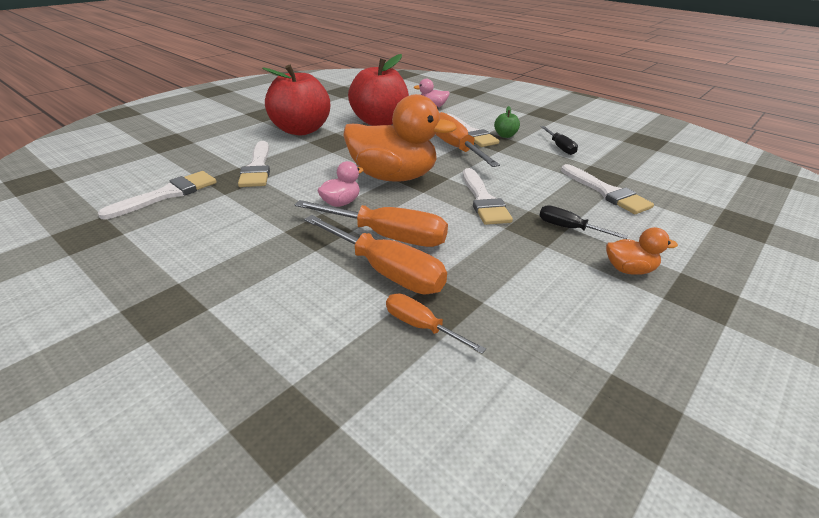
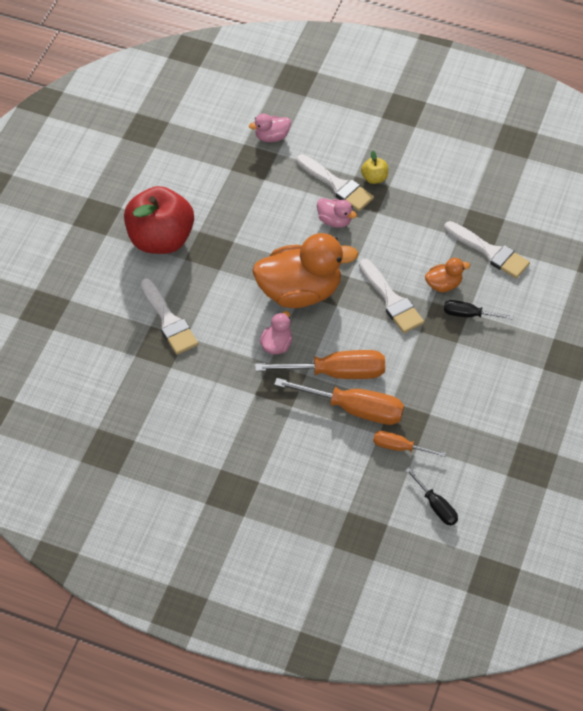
camera: 20 degrees left, 20 degrees up
(168, 194) = (124, 385): white brush -> none
(379, 122) = (232, 193): red apple -> none
(456, 148) = (334, 220): orange screwdriver -> pink duck
(505, 135) = (374, 178): green apple -> yellow apple
(559, 147) = (434, 184): black screwdriver -> black screwdriver (436, 506)
(629, 269) = (518, 348): orange duck -> orange duck (443, 284)

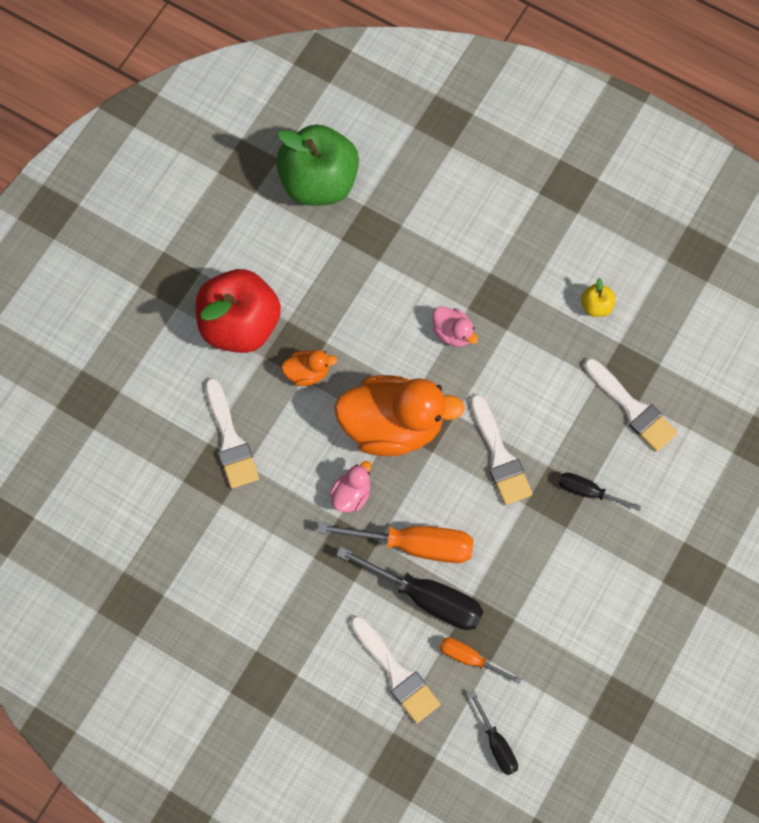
camera: 10 degrees right, 15 degrees up
(205, 133) = (319, 182): none -> green apple
(272, 137) = (399, 200): pink duck -> none
(337, 185) = (465, 283): white brush -> white brush (396, 673)
(354, 409) = (426, 597): orange screwdriver -> black screwdriver
(374, 178) = (512, 280): yellow apple -> yellow apple (596, 306)
(443, 284) = (566, 445): orange duck -> orange duck (307, 372)

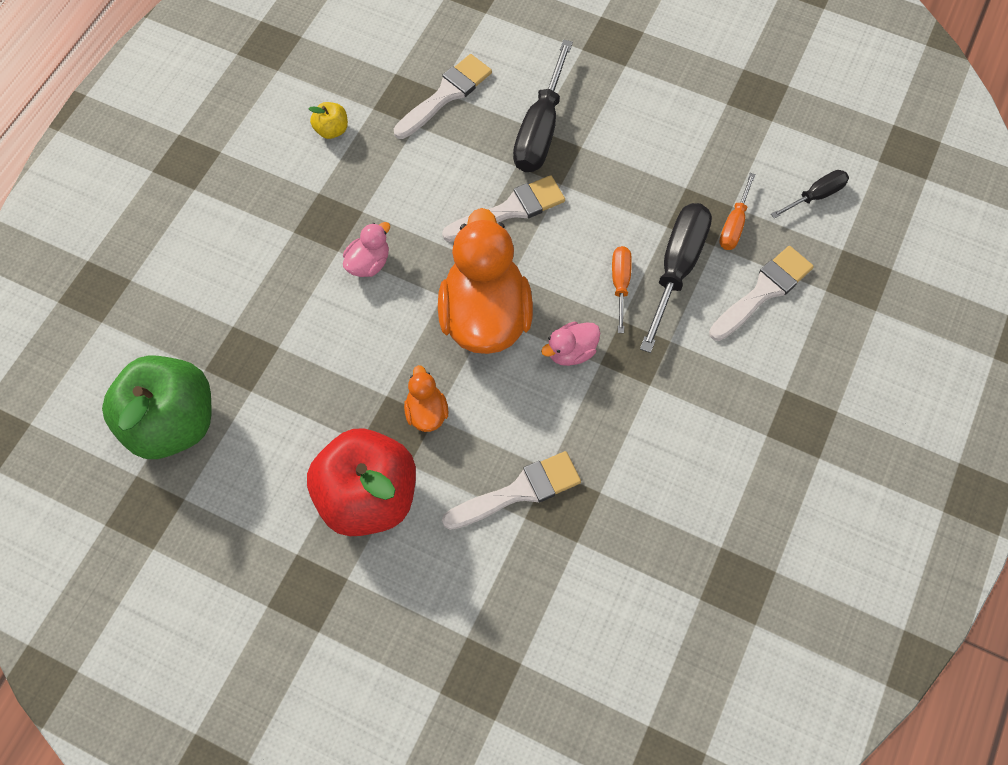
camera: 95 degrees left, 5 degrees down
(351, 494) = (571, 352): pink duck -> pink duck turned 60 degrees counterclockwise
(414, 545) = (620, 284): orange screwdriver -> orange screwdriver, size x0.55
(588, 492) = (541, 129): black screwdriver -> black screwdriver, size x1.81

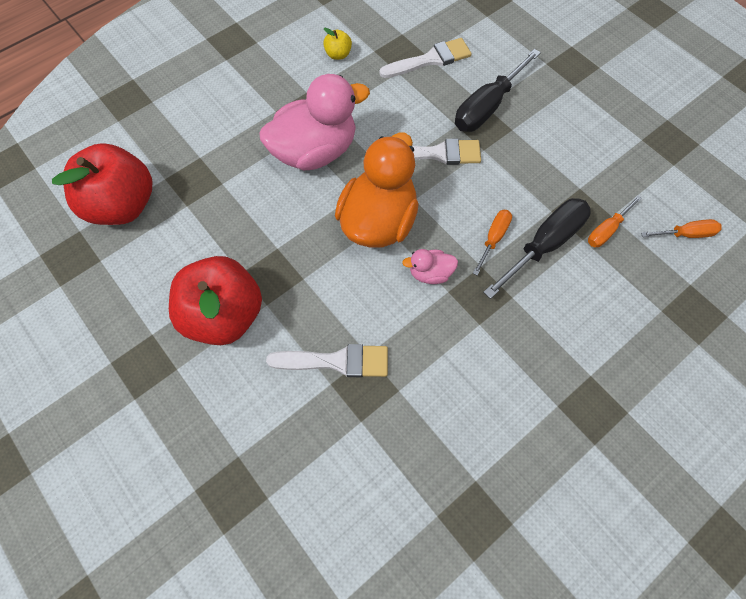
camera: 25 degrees right, 0 degrees up
(172, 423) = (123, 205): green apple -> red apple
(368, 263) = (315, 151): pink duck -> pink duck, size x2.23
(426, 412) = (299, 272): orange duck -> none
(763, 291) = (607, 290): white brush -> none
(815, 196) = (685, 234): black screwdriver -> orange screwdriver

